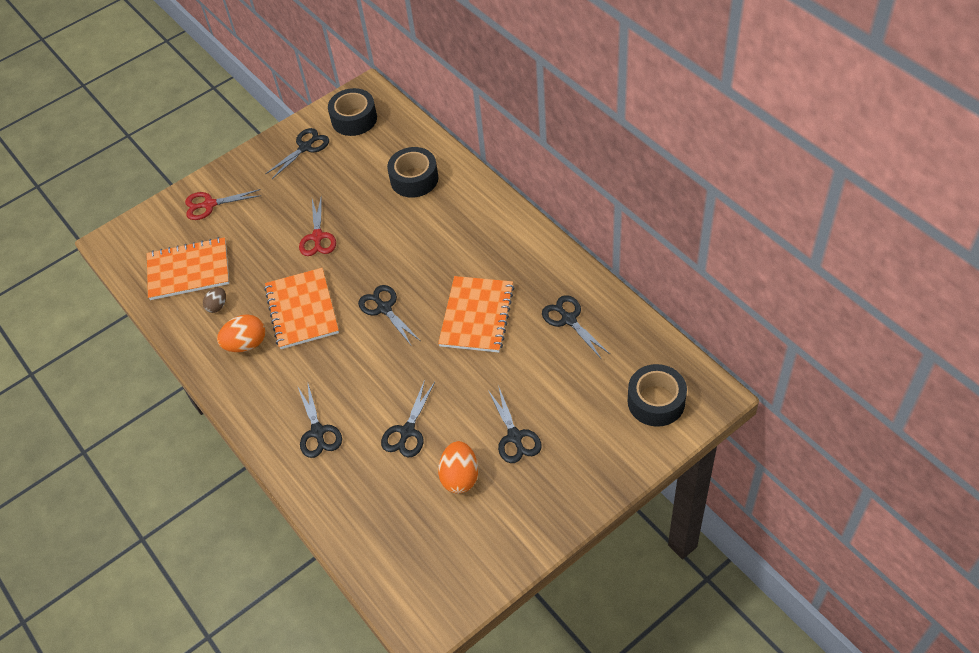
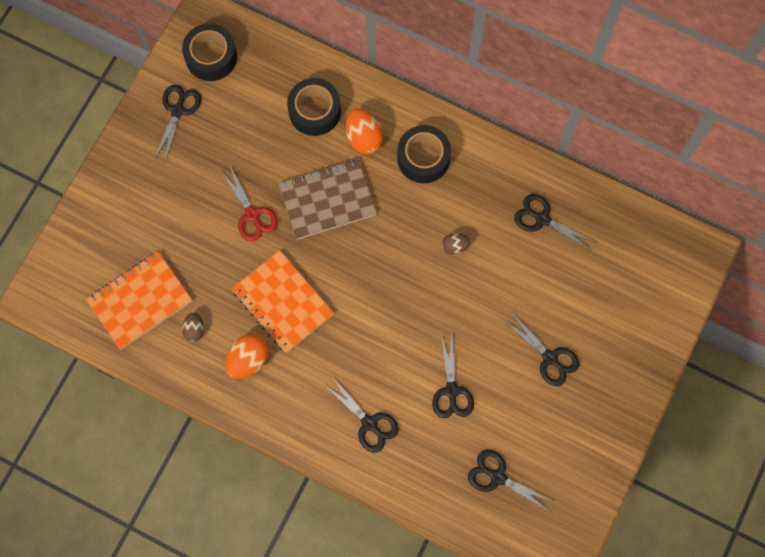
camera: 30 degrees left, 20 degrees up
(209, 204) = (115, 216): red scissors -> none
(384, 308) = (363, 271): black scissors -> black scissors (497, 477)
(386, 246) = (327, 200): none -> brown notebook
(460, 477) = (521, 416): orange egg -> orange egg (363, 138)
(476, 315) = (455, 246): orange notebook -> brown egg
(656, 401) = (656, 275): black tape -> black tape (423, 158)

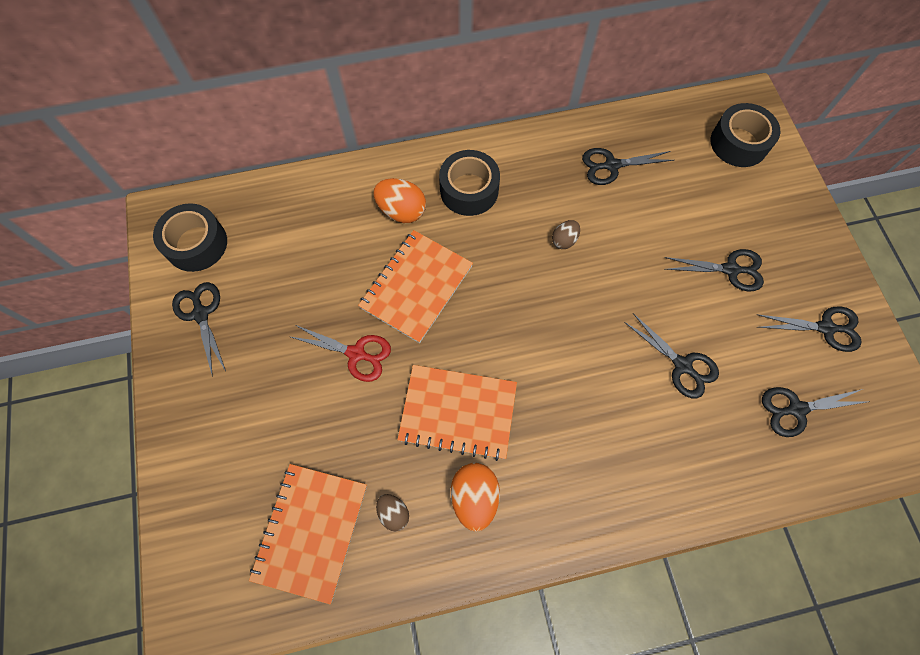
camera: 40 degrees left, 5 degrees down
(314, 111) = (337, 221): black tape -> black tape (739, 143)
(327, 200) = (416, 287): brown notebook -> orange notebook
(369, 423) = (643, 459): black scissors -> black scissors (826, 328)

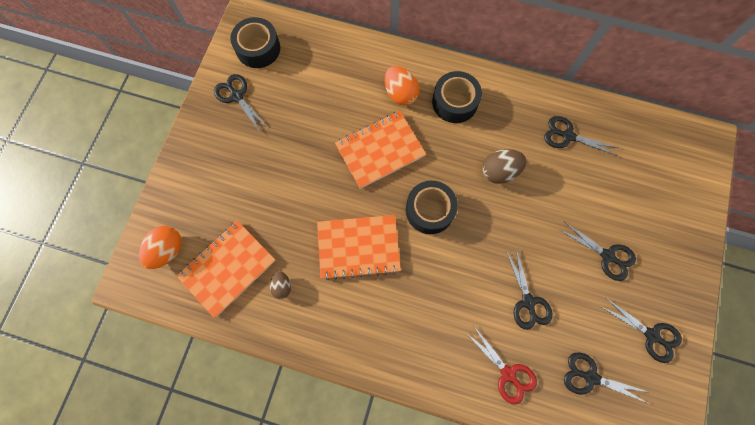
camera: 30 degrees right, 5 degrees up
(201, 314) = (237, 96): black scissors -> black scissors turned 45 degrees counterclockwise
(356, 354) = (316, 174): red scissors -> red scissors (508, 374)
(458, 412) = (358, 247): orange notebook -> orange notebook turned 45 degrees counterclockwise
(474, 497) = (337, 306): orange egg -> orange egg (167, 250)
(564, 240) = (499, 171): brown egg -> brown egg, size x1.69
(739, 143) = (676, 168): black tape -> black tape (429, 210)

